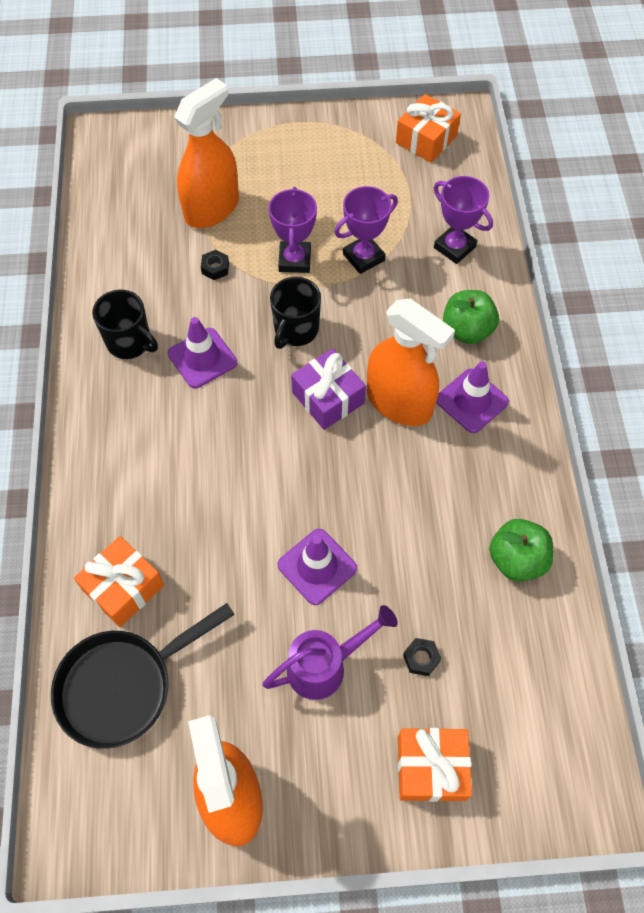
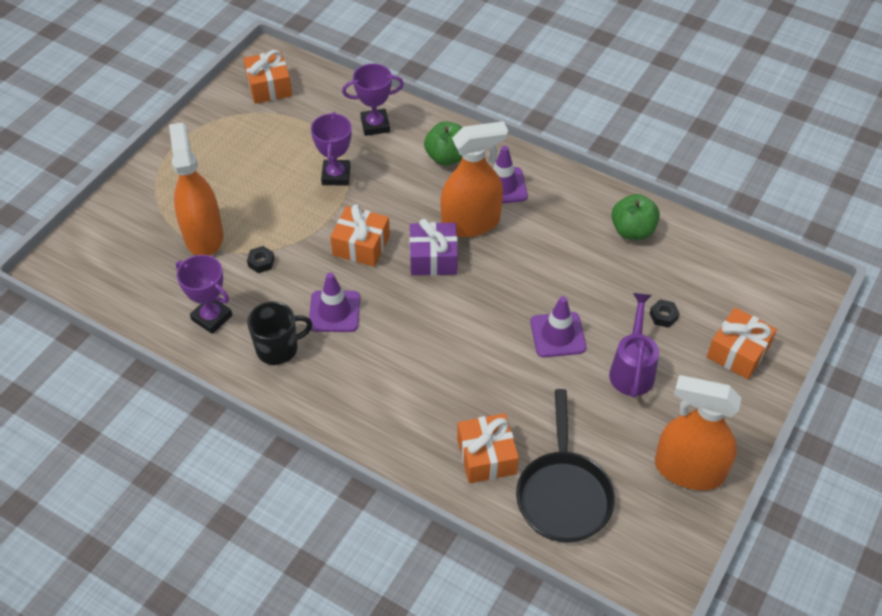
camera: 55 degrees left, 10 degrees down
(295, 260) = (300, 214): purple trophy -> purple trophy (212, 317)
(296, 330) = (361, 245): black mug -> orange gift

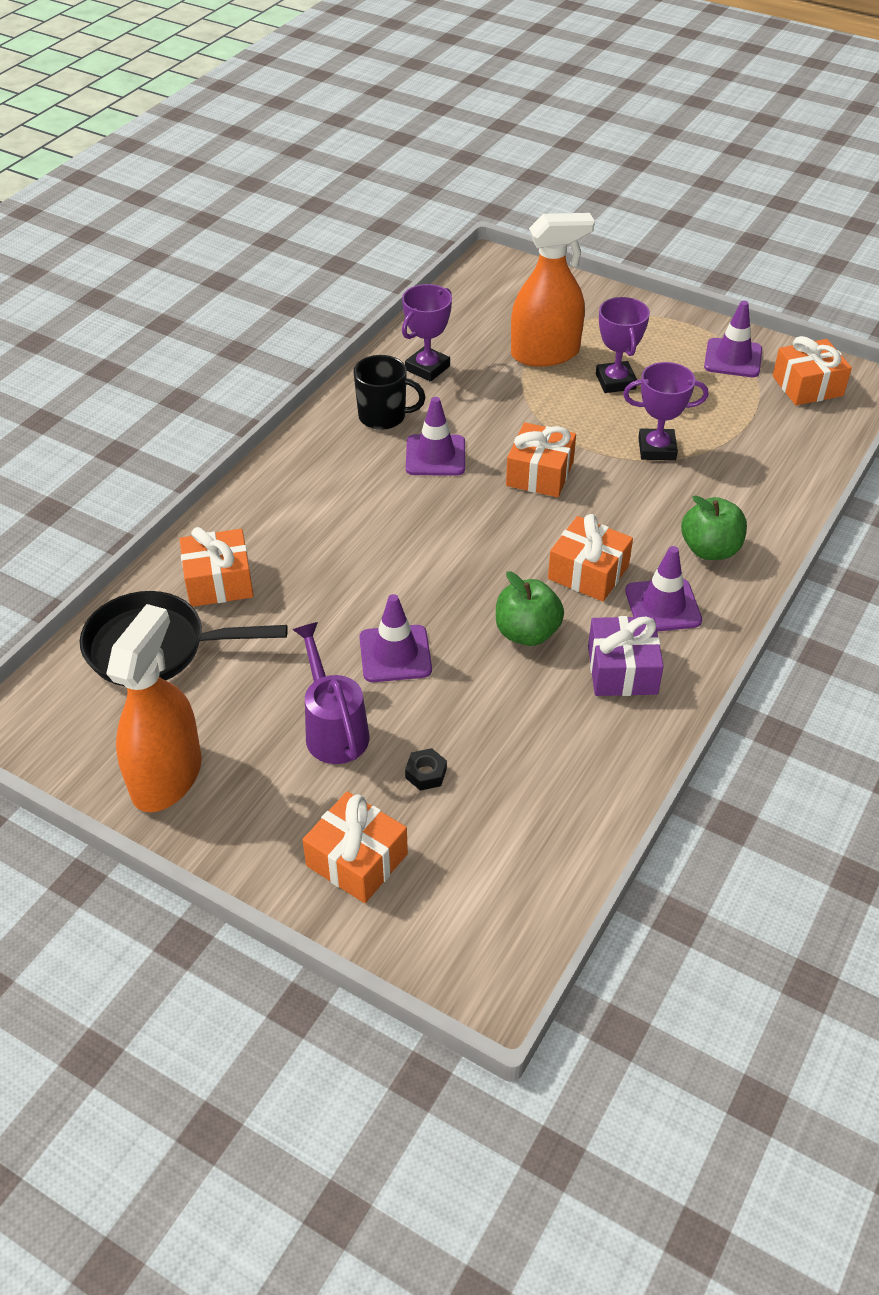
camera: 90 degrees right, 5 degrees down
(228, 122) = (733, 358): none -> purple traffic cone
(261, 262) = (508, 397): black nut -> none
(278, 348) = (383, 416): black mug -> black mug turned 60 degrees counterclockwise
(375, 125) = (758, 480): purple trophy -> purple trophy (615, 381)
(433, 258) = (522, 537): purple gift -> purple gift (622, 670)
(471, 223) = (588, 572): orange spray bottle -> orange gift
(632, 231) = (591, 750): green apple -> green apple (527, 633)
(632, 369) = (333, 729): purple watering can -> purple watering can turned 120 degrees counterclockwise

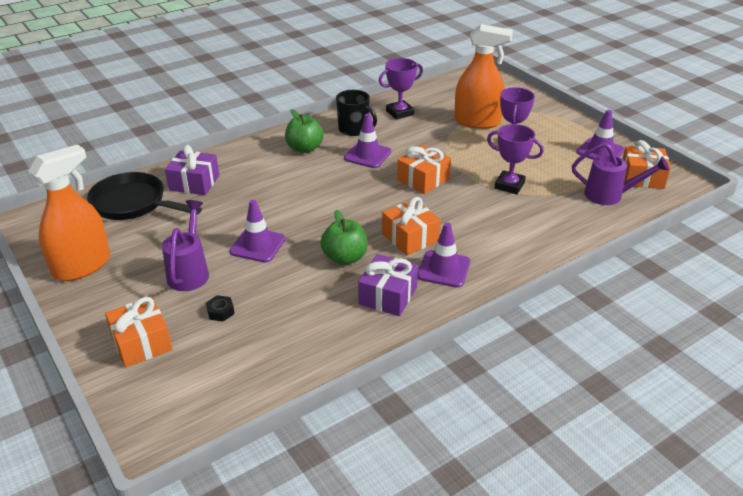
camera: 25 degrees right, 10 degrees down
(219, 581) = (194, 183): orange gift -> purple gift
(710, 549) = (501, 248): green apple -> green apple (304, 148)
(787, 426) = (610, 195): none -> purple watering can

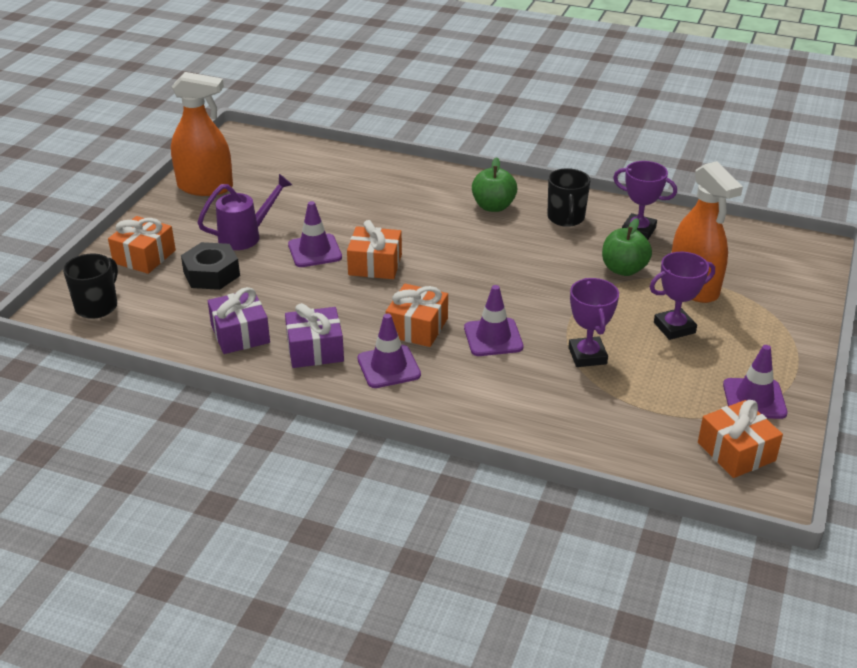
camera: 55 degrees right, 0 degrees up
(133, 204) = (305, 167): black pan -> none
(183, 403) = (97, 306): none -> black mug
(194, 183) = (367, 179): purple gift -> purple gift (240, 334)
(220, 312) = (211, 274): black nut -> black nut, size x2.05
(345, 258) = (345, 303): green apple -> green apple (623, 269)
(367, 155) = (529, 245): purple traffic cone -> purple traffic cone (493, 337)
(423, 179) = (527, 296): orange gift -> orange gift (375, 265)
(610, 195) = (660, 437): purple watering can -> none

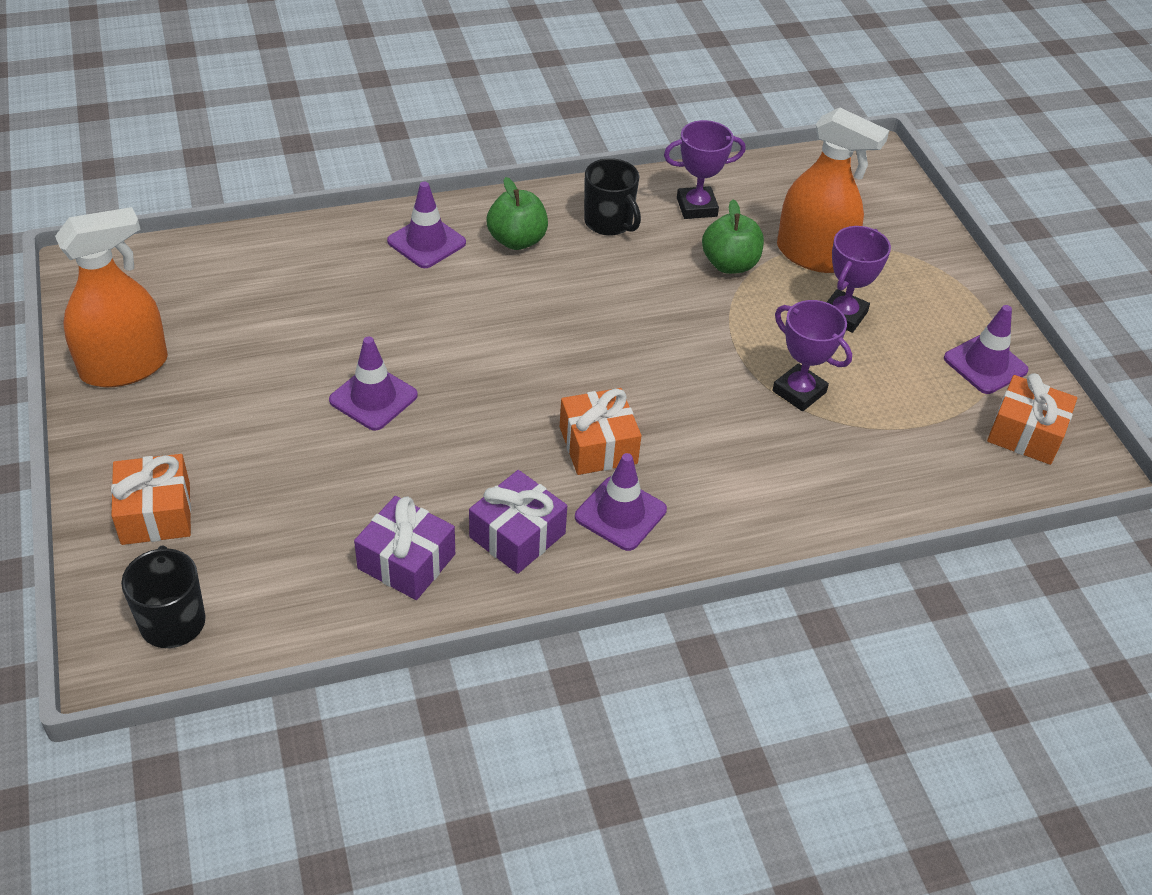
camera: 40 degrees left, 10 degrees up
(211, 274) = (277, 494): black nut -> none
(246, 236) = (262, 417): purple watering can -> none
(375, 265) = (465, 383): orange gift -> none
(493, 337) = (688, 417): purple traffic cone -> purple traffic cone (426, 242)

